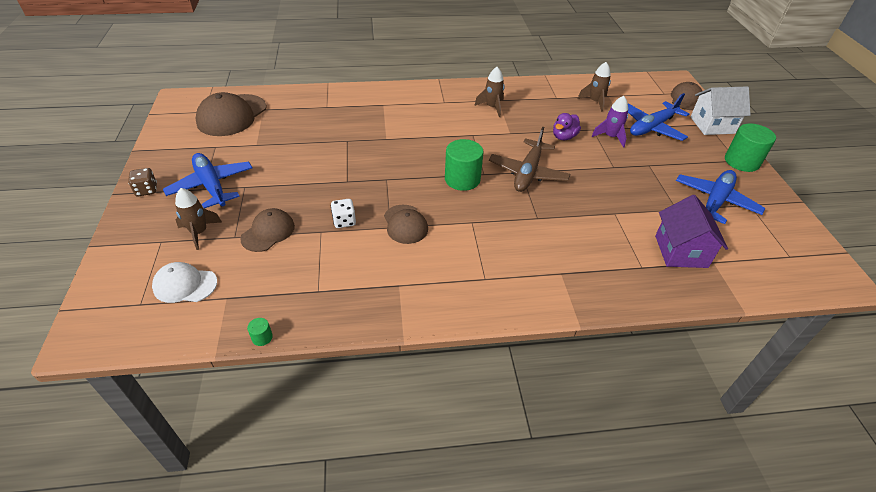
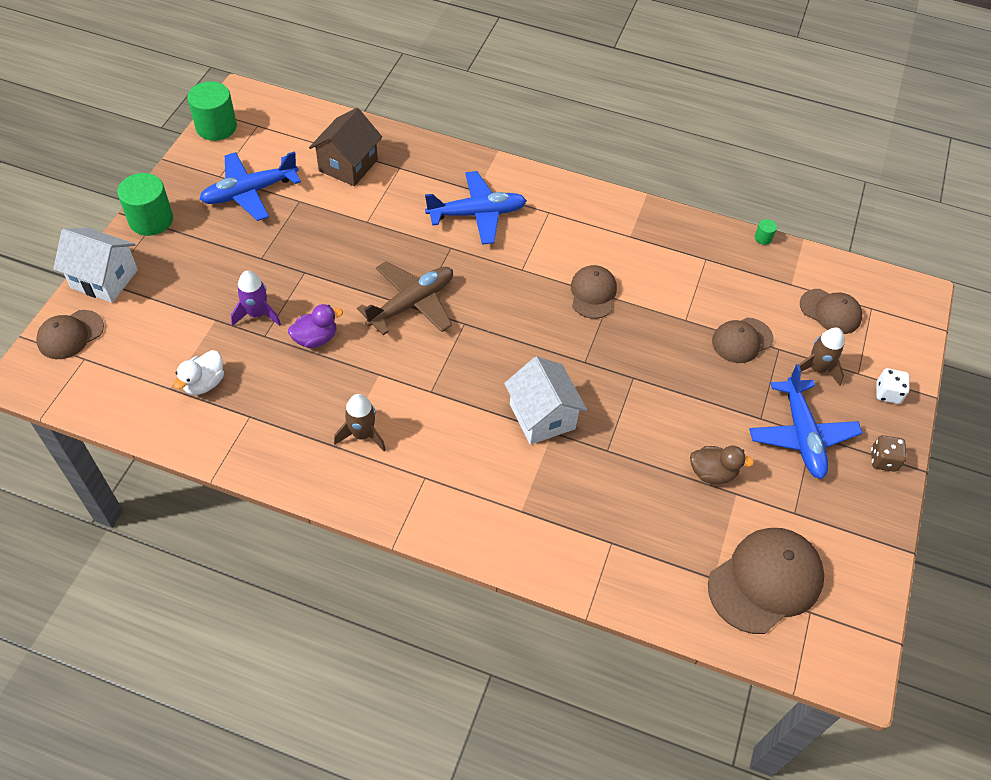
camera: 155 degrees left, 10 degrees up
(185, 285) = (830, 311): white cap -> brown cap
(274, 149) = (712, 473): none -> brown duck
(344, 221) = (656, 322): white dice -> white dice (887, 393)
(397, 143) = (542, 416): none -> white house
(462, 179) = (495, 325): green cylinder -> green cylinder (216, 127)
(595, 102) = (204, 383): brown rocket -> white duck
(652, 127) = (185, 307): blue plane -> blue plane (477, 214)
(681, 251) = (348, 165): purple house -> brown house

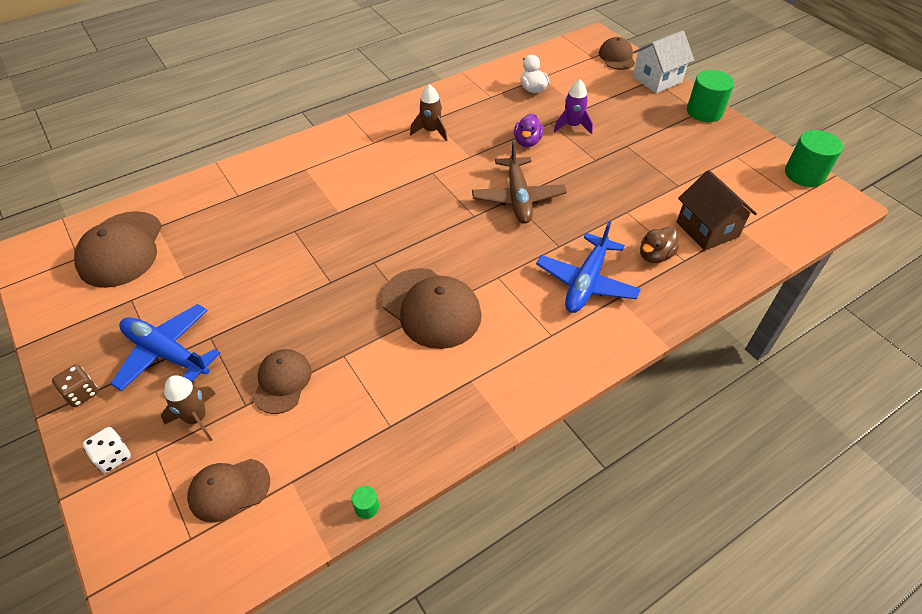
camera: 130 degrees right, 5 degrees down
(249, 192) = (706, 164): blue plane -> none
(542, 416) = (355, 213): white house -> none
(593, 293) = (431, 308): brown cap -> brown cap, size x1.66
(712, 473) = (212, 274): brown duck -> brown duck (655, 256)

